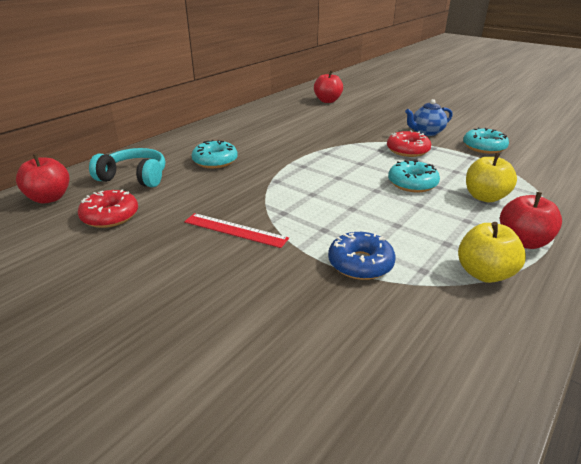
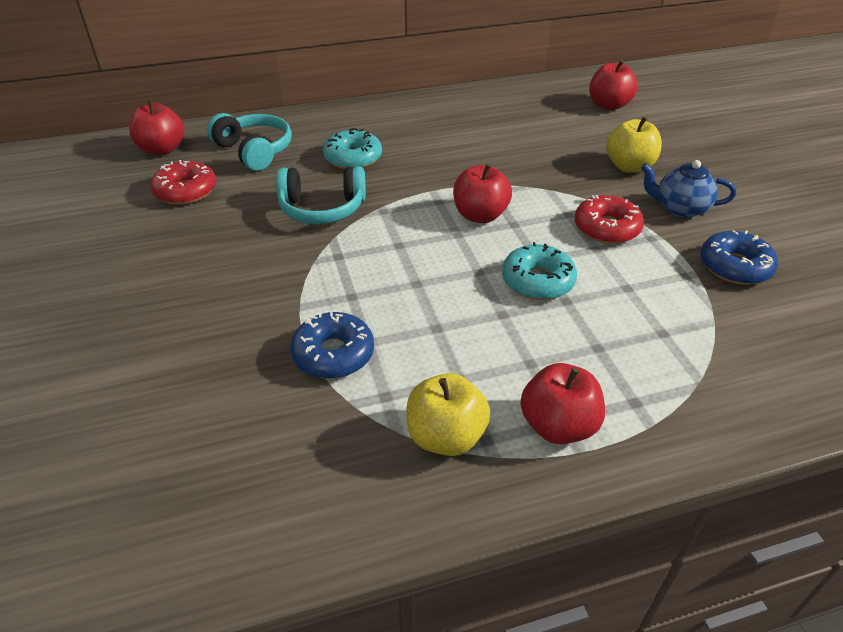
camera: 35 degrees right, 10 degrees up
(234, 192) = (322, 208): none -> turquoise headphones
(235, 230) = (268, 256): red ruler -> none
(336, 165) = (480, 215): none -> red apple
(484, 147) = (734, 266): turquoise donut -> blue donut
(485, 197) = (607, 343): yellow apple -> yellow apple (629, 166)

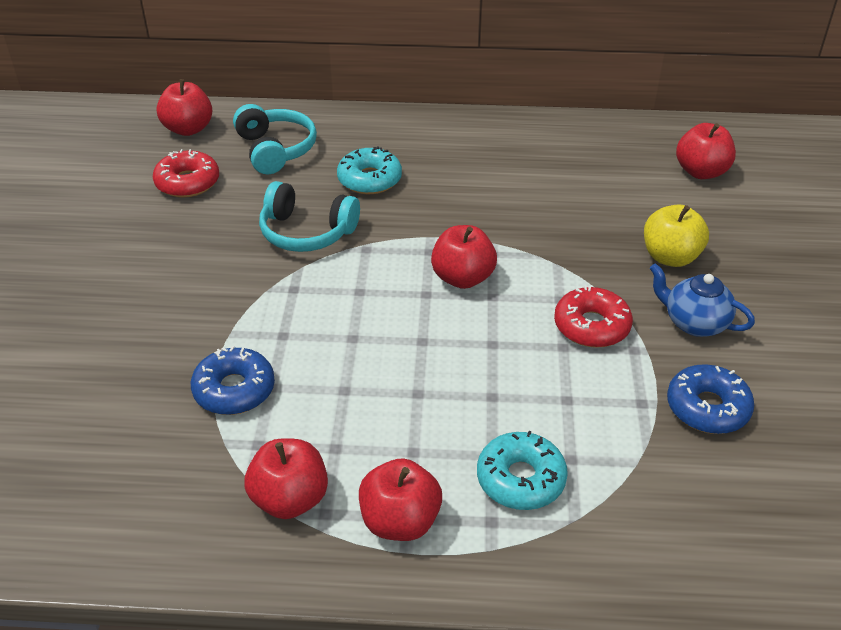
camera: 20 degrees right, 0 degrees up
(446, 436) = (290, 499): yellow apple -> red apple
(537, 281) = (476, 367): turquoise donut -> turquoise donut (520, 479)

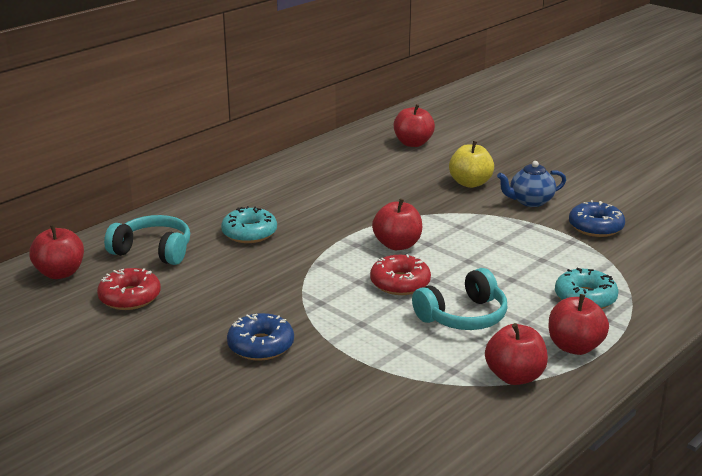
camera: 50 degrees left, 15 degrees down
(234, 390) = (390, 360): blue donut -> blue donut (261, 346)
(306, 232) = (268, 275): turquoise headphones -> turquoise headphones (463, 316)
(591, 326) = (494, 228): red donut -> red donut (400, 283)

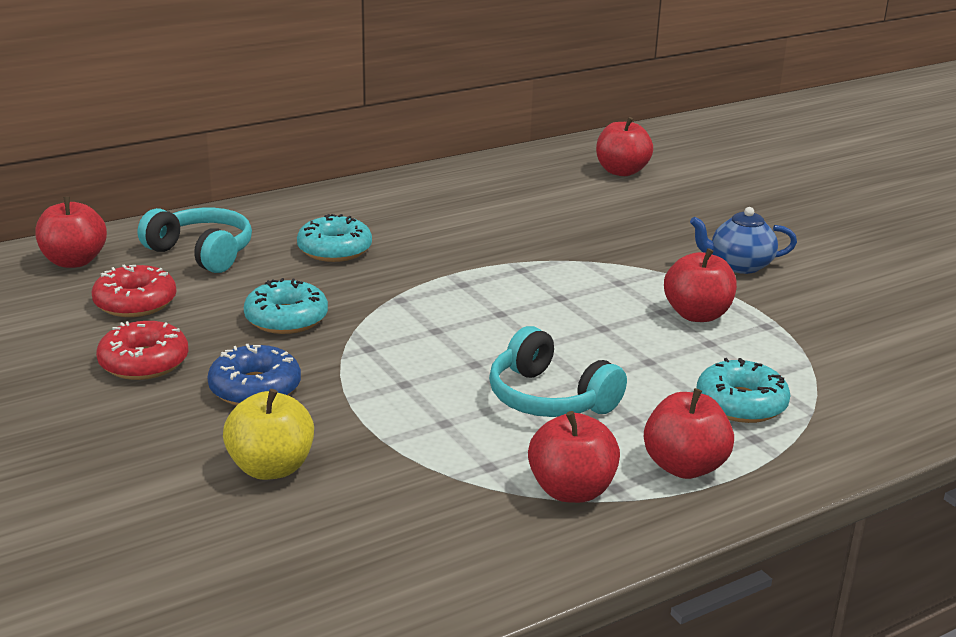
camera: 15 degrees right, 0 degrees up
(249, 291) = (286, 319): none -> turquoise donut
(397, 245) = (518, 293): red apple -> red apple (697, 315)
(400, 283) = (490, 341): red donut -> red donut (144, 362)
(463, 316) = (549, 398): turquoise headphones -> turquoise headphones turned 60 degrees clockwise
(470, 183) = (668, 231): yellow apple -> yellow apple (271, 468)
(595, 227) = (815, 312): blue donut -> none

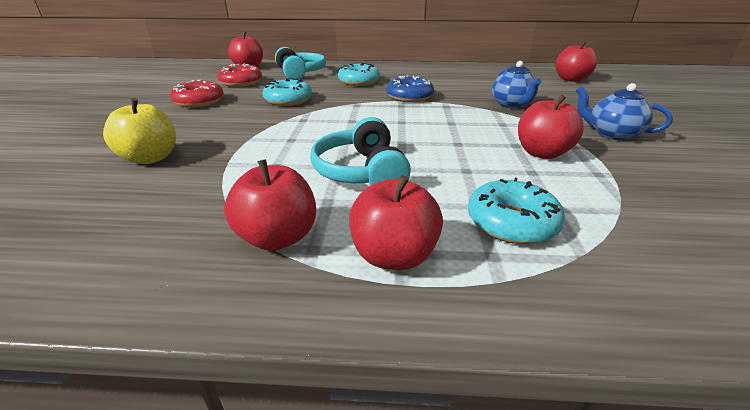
camera: 35 degrees right, 5 degrees up
(255, 388) = (219, 122): blue donut -> blue donut (409, 97)
(597, 244) = (512, 105): none -> blue teapot

